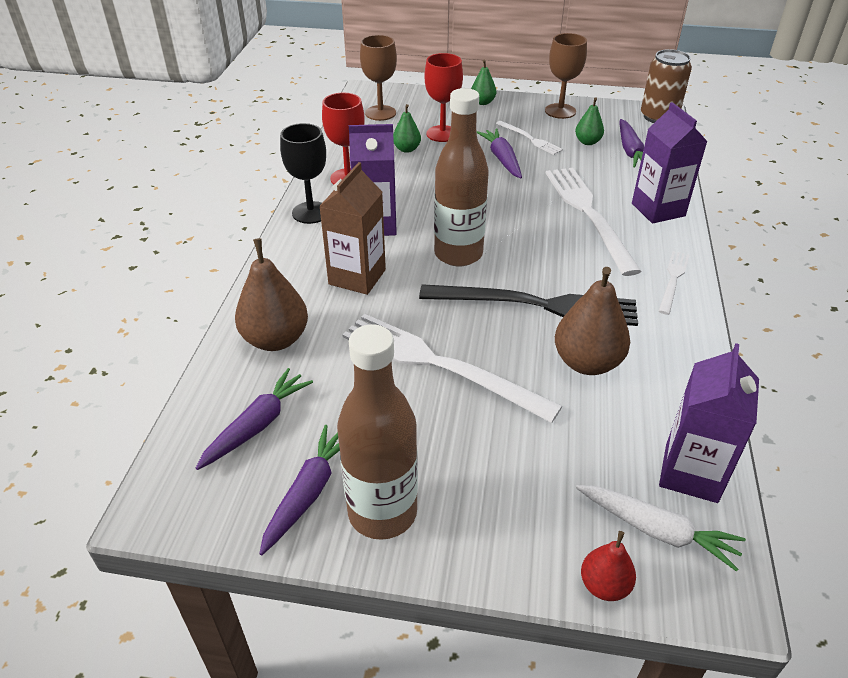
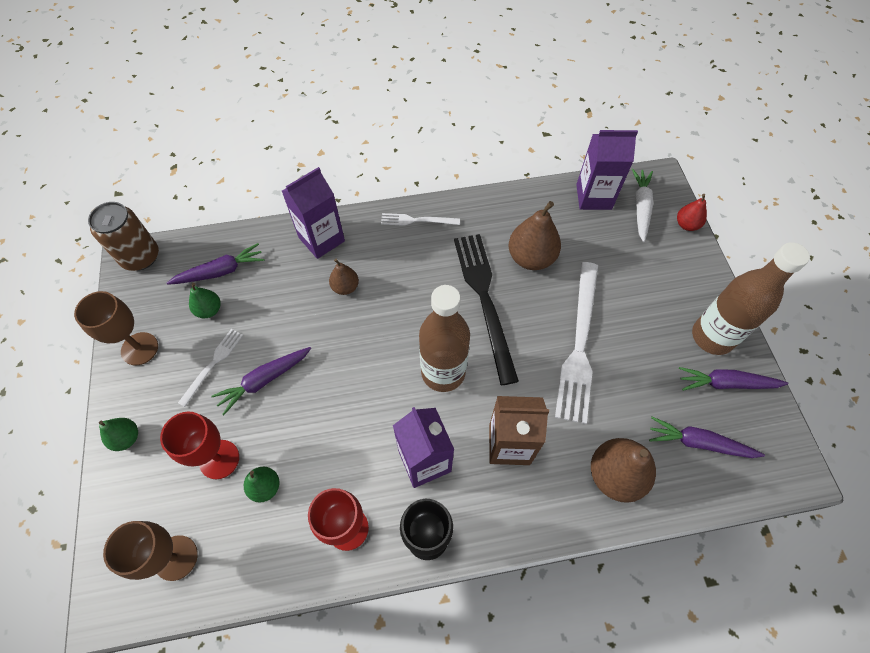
camera: 110 degrees left, 20 degrees up
(588, 214) = (345, 287): white fork -> brown pear

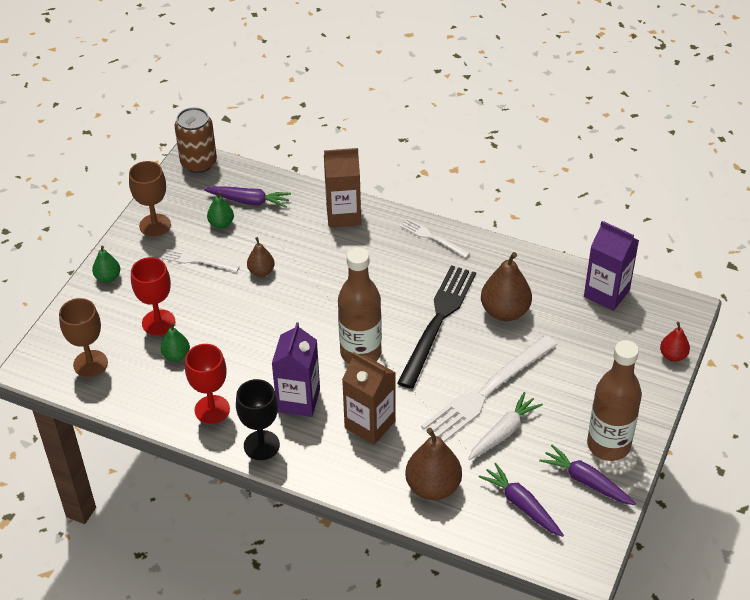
camera: 35 degrees right, 15 degrees down
(213, 364) = (197, 261): white fork -> white fork turned 135 degrees counterclockwise
(264, 380) = (225, 290): purple carrot -> none
(321, 239) = (343, 215): purple carton -> brown carton
(345, 287) = (334, 258): brown pear -> brown pear (261, 271)
(640, 207) = (642, 322): white carrot -> white carrot (503, 432)

